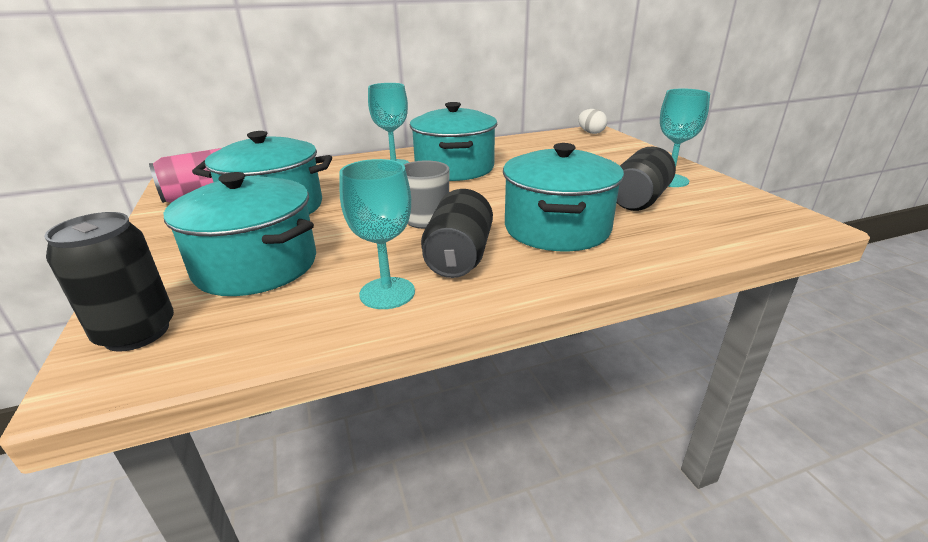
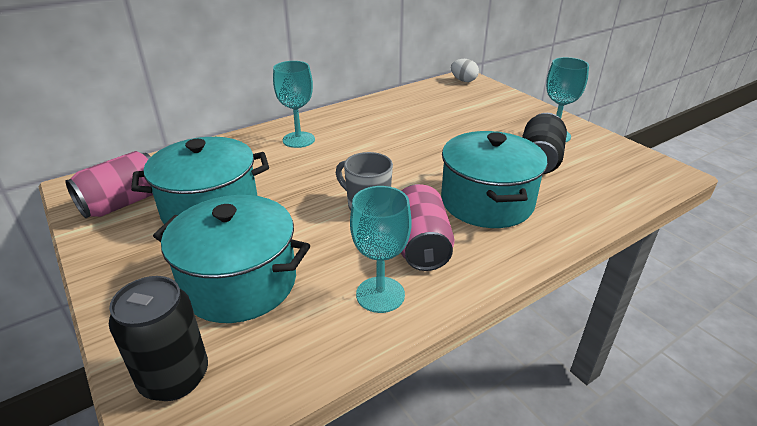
camera: 15 degrees left, 5 degrees up
(454, 168) = (360, 138): turquoise pot -> none
(459, 257) = (420, 245): black can -> pink can

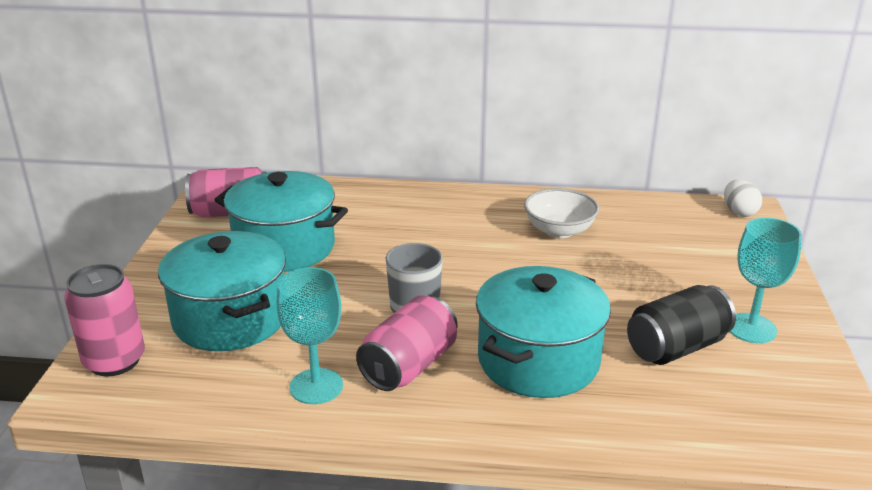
camera: 40 degrees right, 5 degrees down
(174, 377) = (114, 361): black can -> pink can
(298, 140) = (441, 212): turquoise goblet -> none
(388, 123) = (559, 230): none -> white bowl

